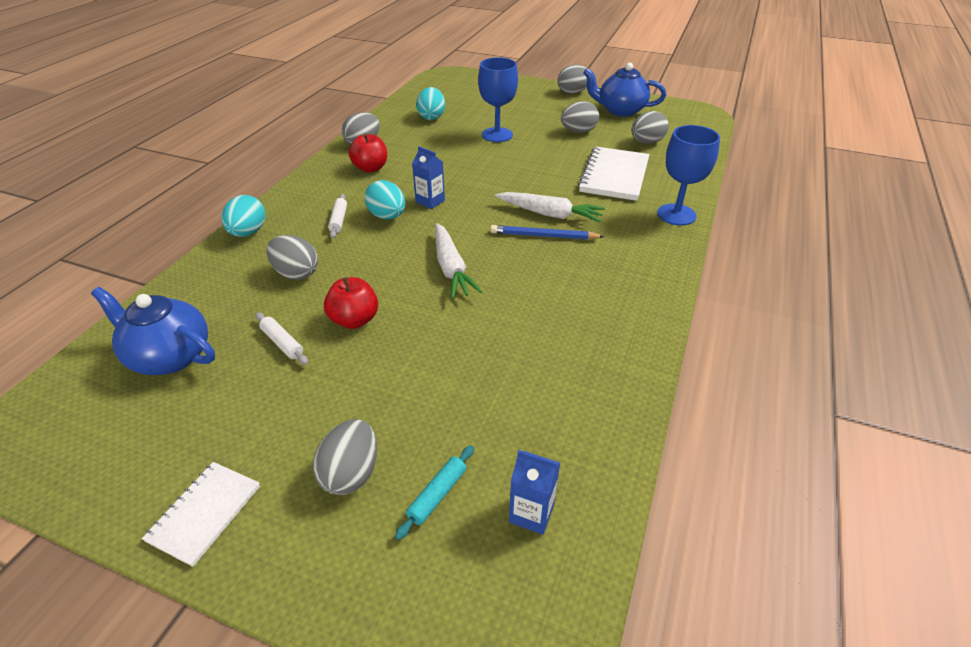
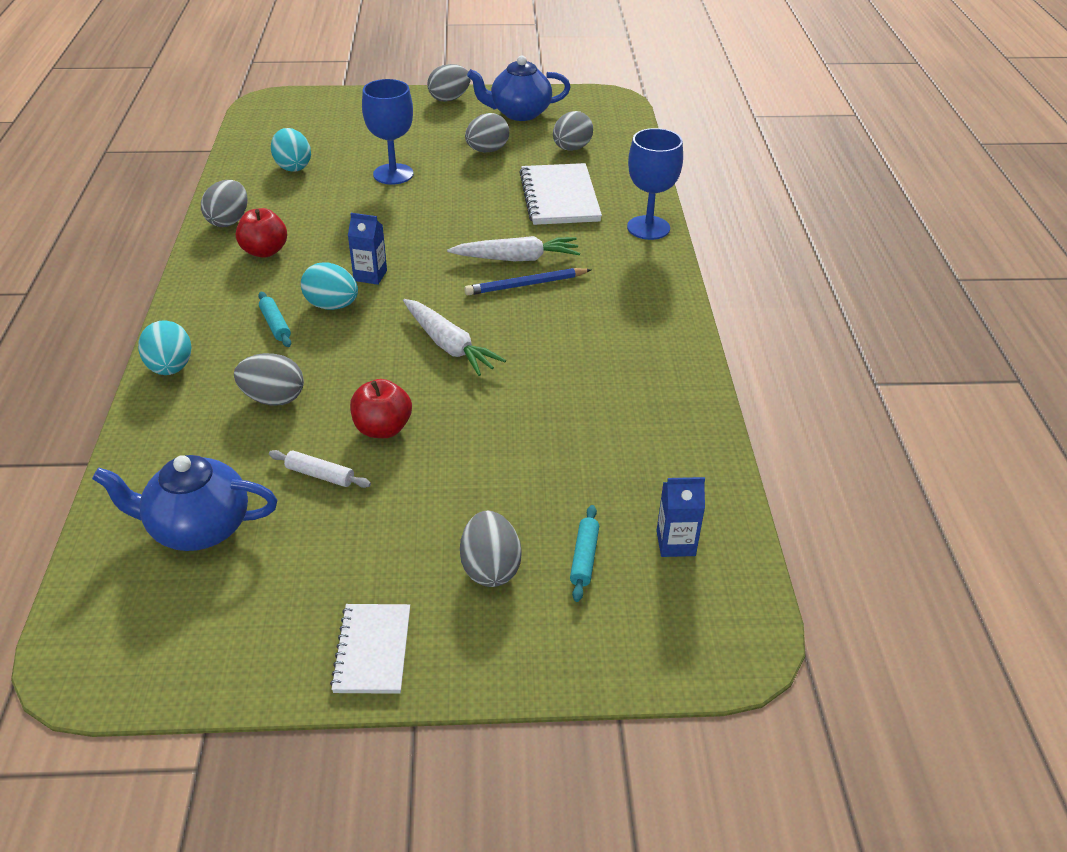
camera: 25 degrees left, 0 degrees up
(339, 220) = (275, 325): white rolling pin -> turquoise rolling pin

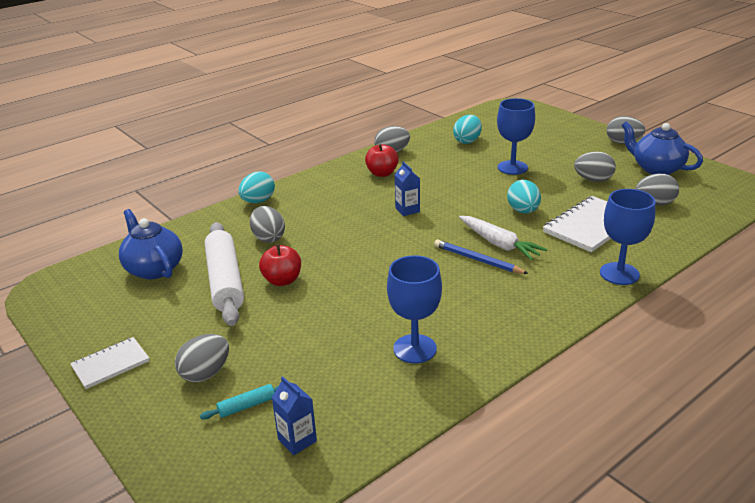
camera: 55 degrees right, 10 degrees down
(275, 325) = (327, 208): turquoise rolling pin -> none
(320, 475) = (225, 281): white rolling pin -> white rolling pin, size x2.41
(332, 306) = (364, 213): turquoise egg -> turquoise egg (523, 211)
(449, 345) = (381, 264): white carrot -> none
(619, 397) = (415, 349): none -> blue goblet

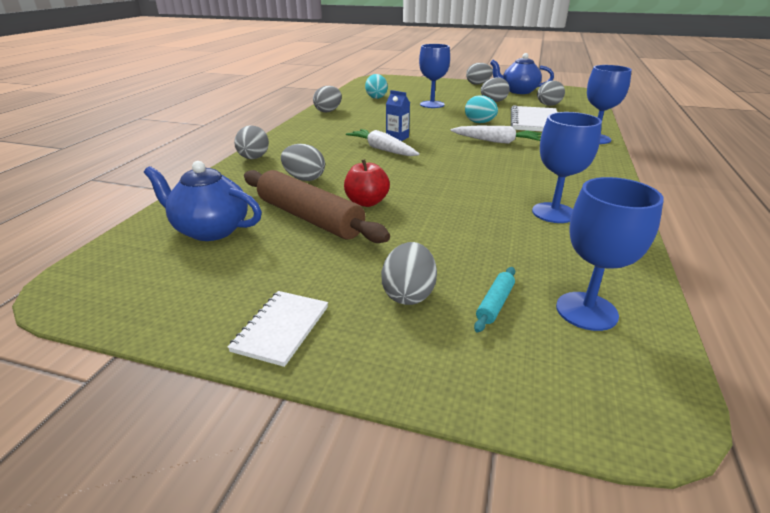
camera: 35 degrees left, 0 degrees up
(225, 281) = (309, 218): white rolling pin -> brown rolling pin
(258, 201) = (253, 158): turquoise egg -> grey egg
(297, 440) = (586, 311): blue carton -> blue goblet
(373, 222) = (382, 149): none -> white carrot
(382, 173) = (340, 123): red apple -> none
(477, 260) = (498, 152): blue pencil -> none

